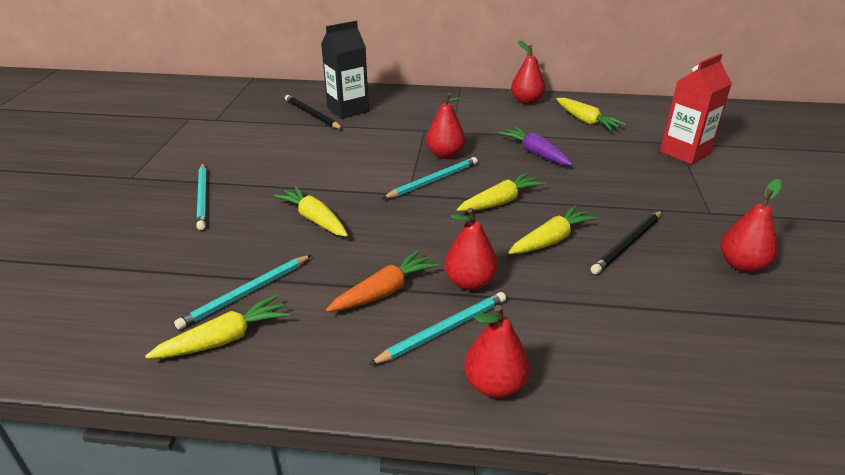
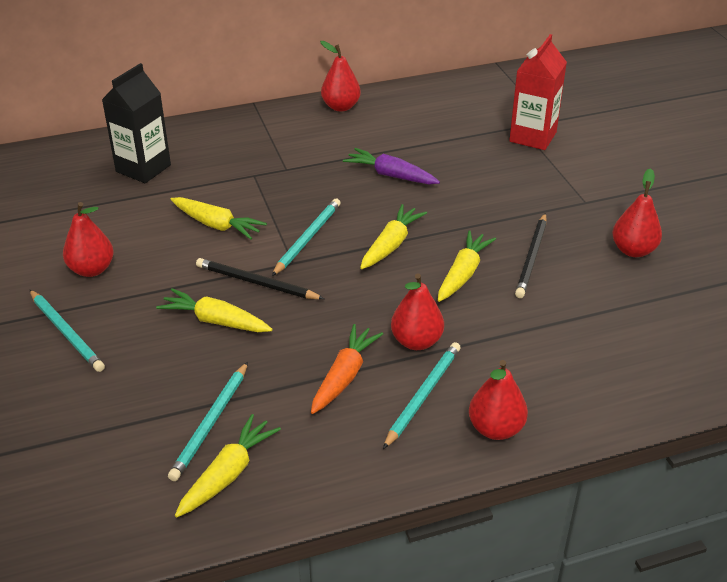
camera: 25 degrees left, 5 degrees up
(312, 115) = (104, 186): black pencil -> black pencil (256, 283)
(445, 154) = (298, 202): red pear -> red pear (92, 269)
(586, 121) = (419, 119): yellow carrot -> yellow carrot (217, 225)

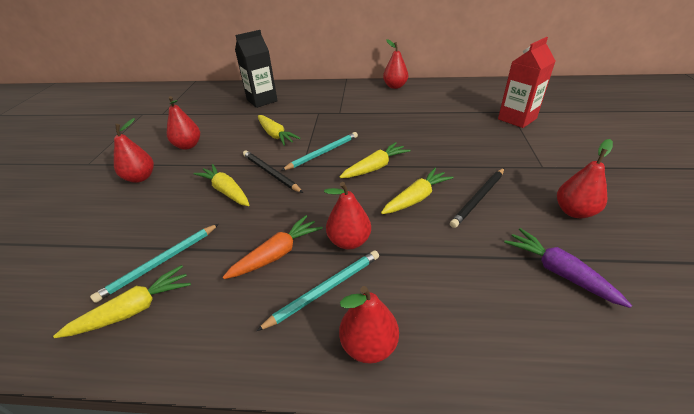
camera: 25 degrees right, 0 degrees up
(66, 332) = (140, 177): turquoise pencil -> red pear
(390, 175) = (402, 126): purple carrot -> purple carrot (558, 272)

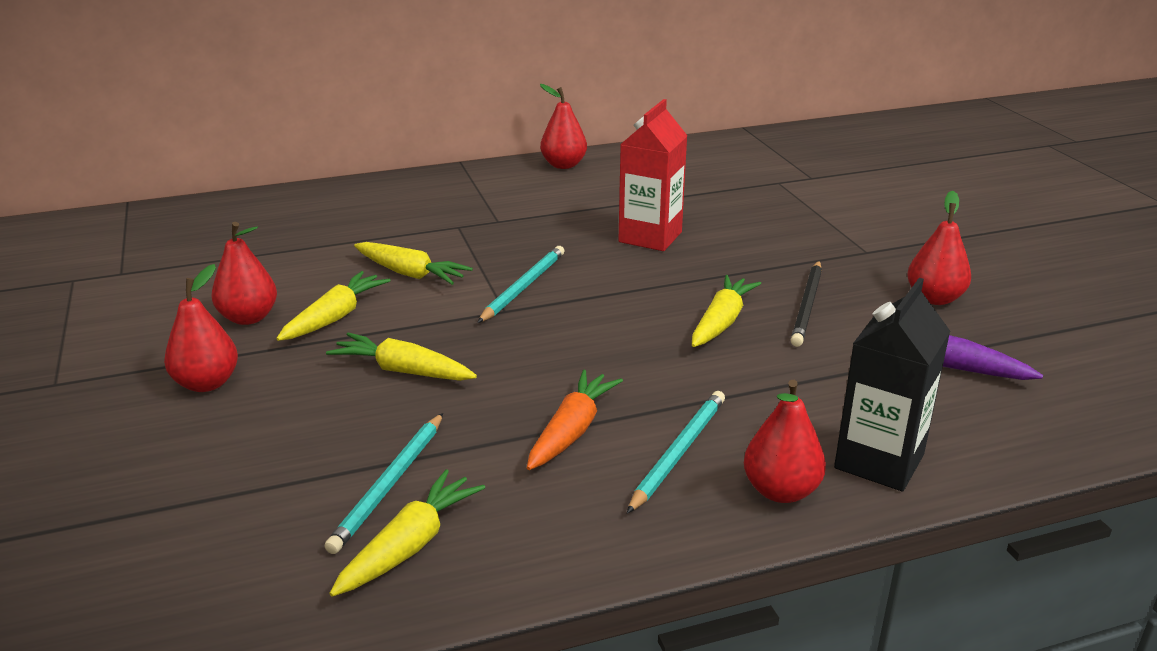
camera: 25 degrees left, 10 degrees down
(262, 100) = (324, 220): black carton -> black carton (879, 461)
(270, 173) = (458, 331): black pencil -> none
(349, 241) = (666, 393): red pear -> none
(375, 167) = (629, 293): yellow carrot -> yellow carrot (335, 317)
(517, 119) = (794, 192): red carton -> red carton (650, 237)

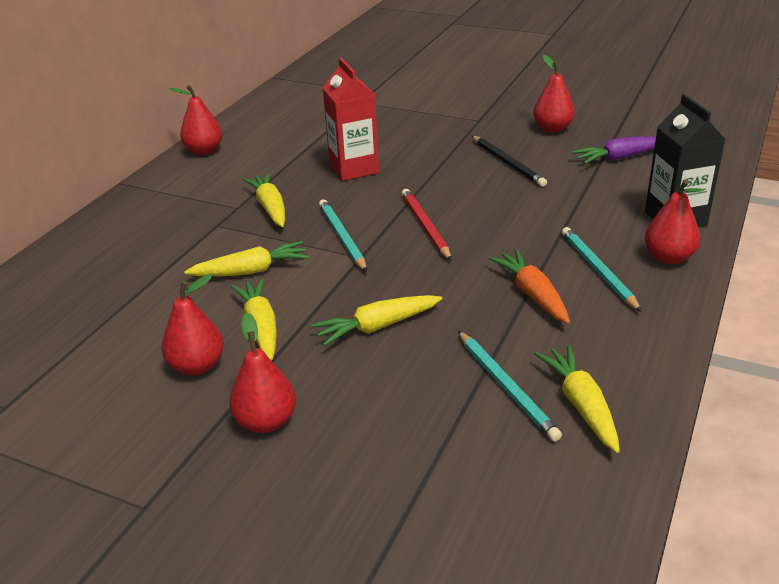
camera: 45 degrees left, 5 degrees up
(607, 317) = (425, 226): none -> red pencil
(721, 321) = (486, 194): yellow carrot -> yellow carrot (270, 207)

